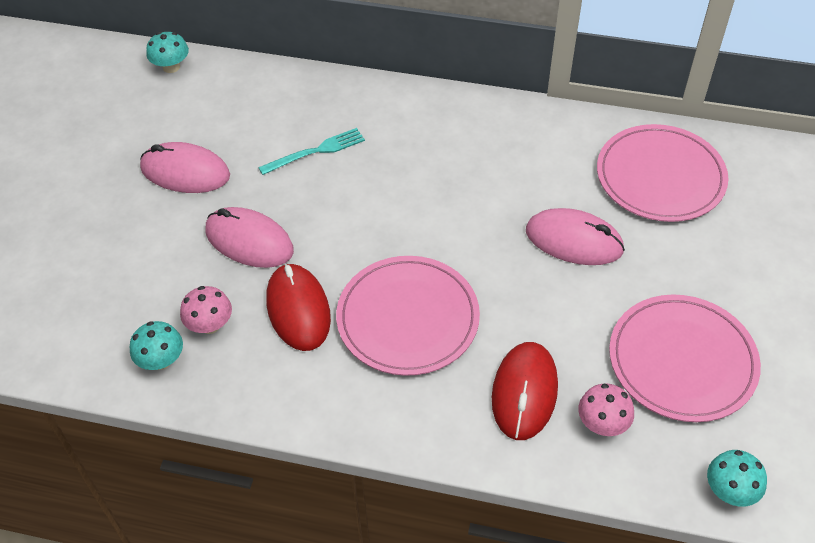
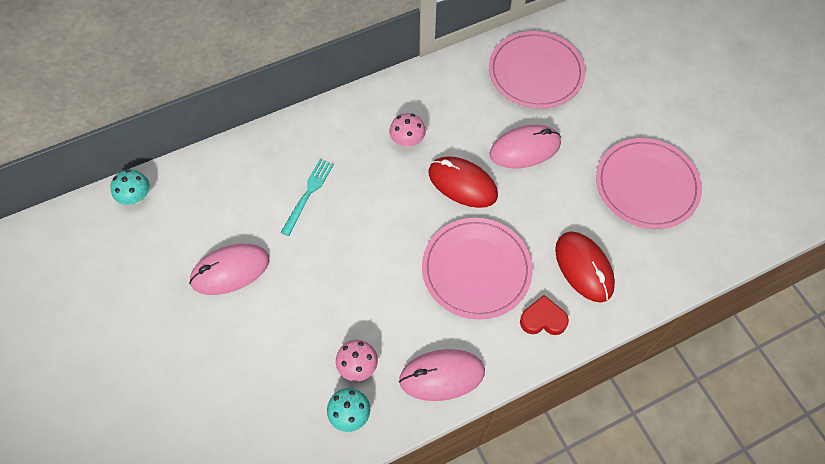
camera: 40 degrees left, 10 degrees up
(249, 241) = (326, 289): pink mouse -> pink mouse (442, 376)
(298, 309) = (404, 313): red mouse -> red mouse (462, 184)
(429, 410) = (543, 319): none -> red heart
(602, 423) = (640, 255): pink mushroom -> pink mushroom (407, 140)
(730, 490) = (732, 246): turquoise mushroom -> none

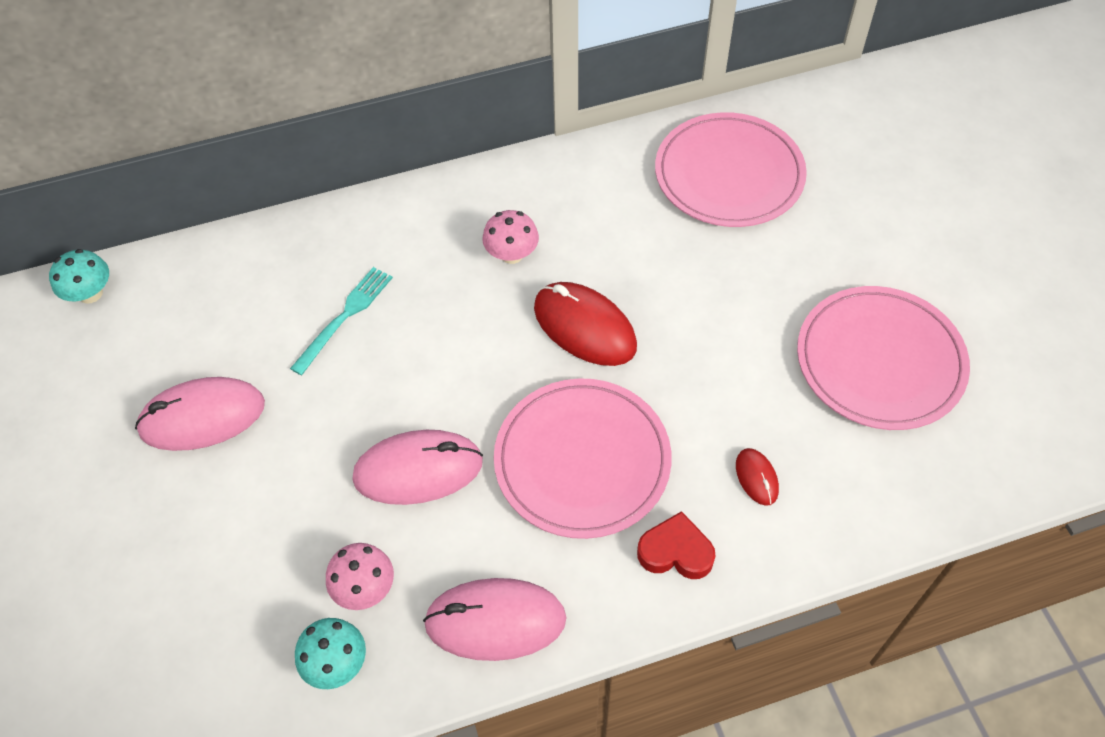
camera: 10 degrees right, 5 degrees down
(525, 149) = (692, 285): pink mouse -> pink mouse (418, 470)
(584, 268) = (756, 477): red mouse -> red mouse, size x0.49

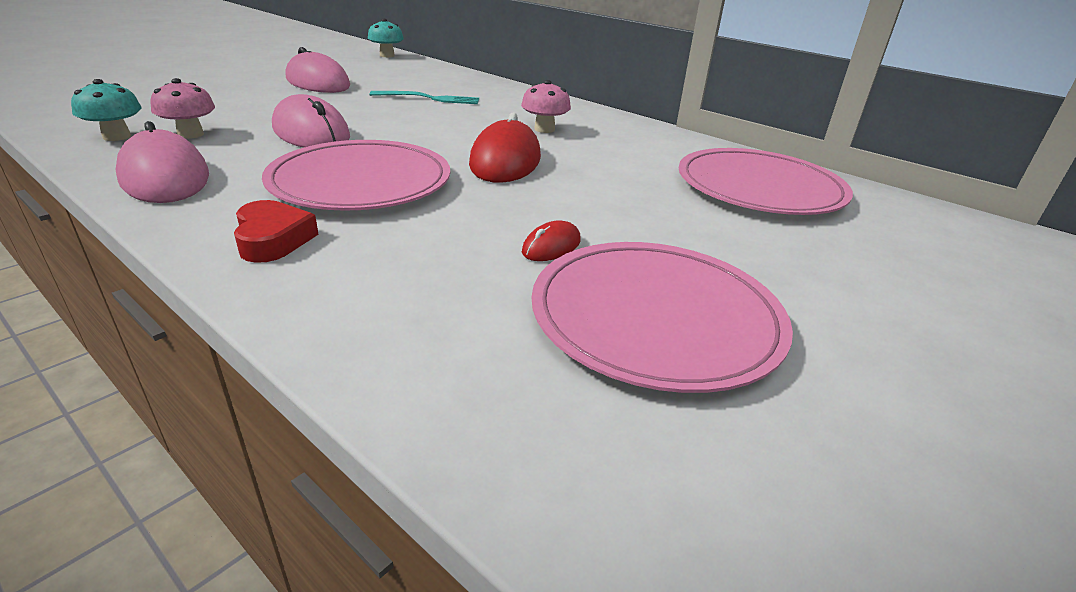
camera: 55 degrees right, 25 degrees down
(756, 477) = (401, 266): red mouse -> red mouse (551, 246)

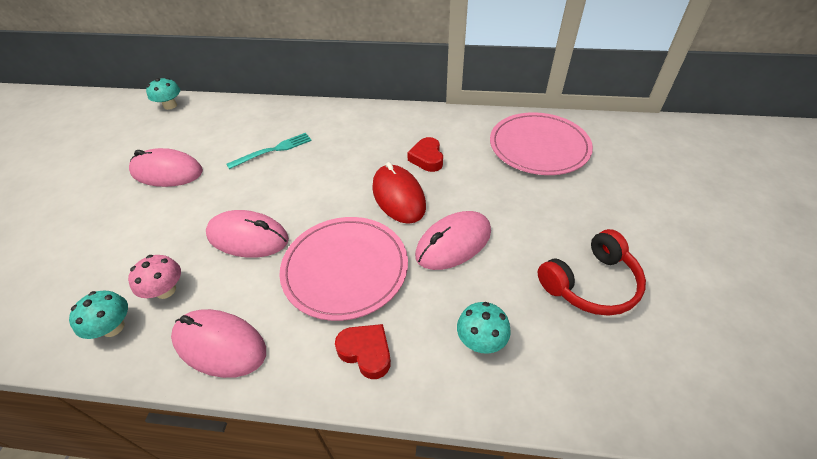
camera: 30 degrees left, 15 degrees up
(412, 291) = (481, 340): none -> turquoise mushroom
(512, 211) = (453, 243): none -> pink mouse
(544, 129) = (382, 148): pink mushroom -> none
(551, 246) = (501, 261): red mouse -> none
(586, 150) = (427, 158): none -> red heart
(655, 317) = (591, 283): pink plate -> red headphones

